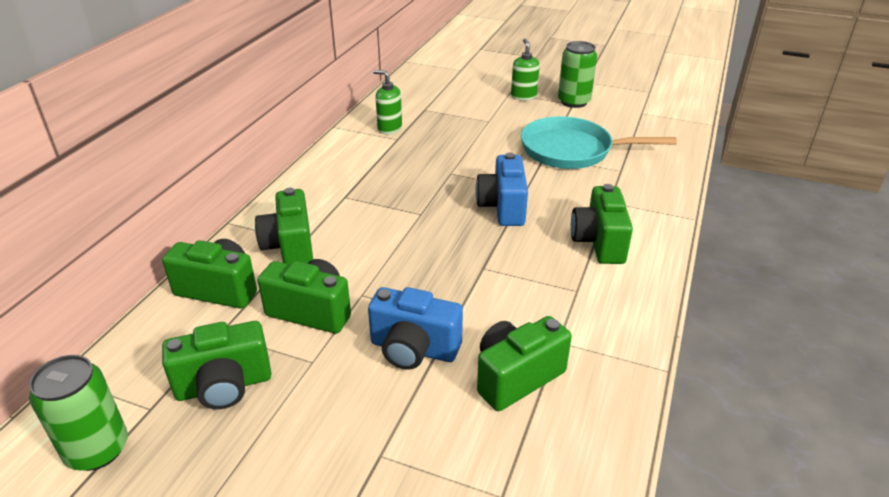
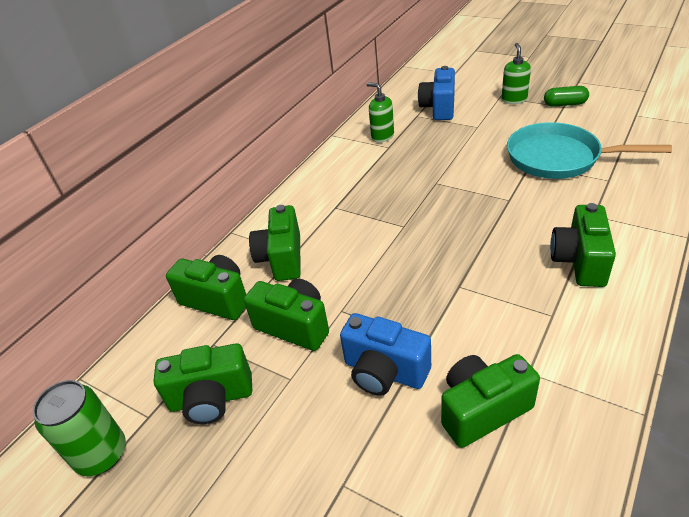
camera: 15 degrees right, 5 degrees up
(503, 207) = (484, 220): blue camera -> blue camera (439, 108)
(574, 102) = (564, 104): green can -> green capsule

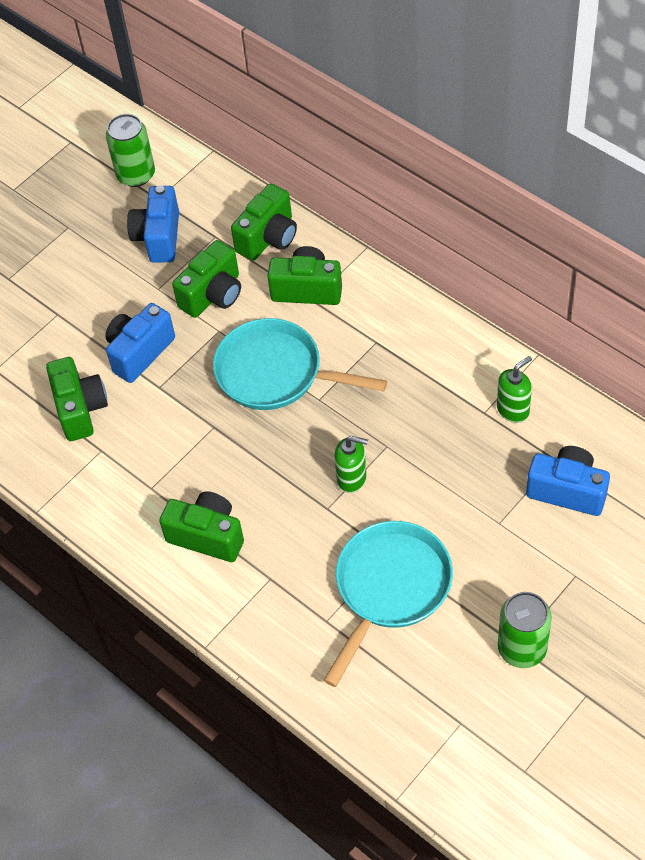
camera: 100 degrees right, 15 degrees up
(211, 399) = (158, 237): green camera -> blue camera
(383, 258) = (276, 373): none -> turquoise pan
(514, 99) = (559, 590): green soap dispenser -> green soap dispenser (352, 478)
(564, 104) = (522, 648): green capsule -> green can

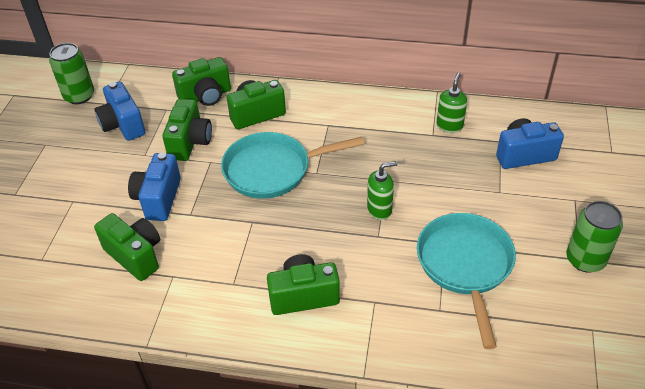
camera: 35 degrees left, 10 degrees down
(268, 237) = (206, 96): green camera -> green camera turned 60 degrees clockwise

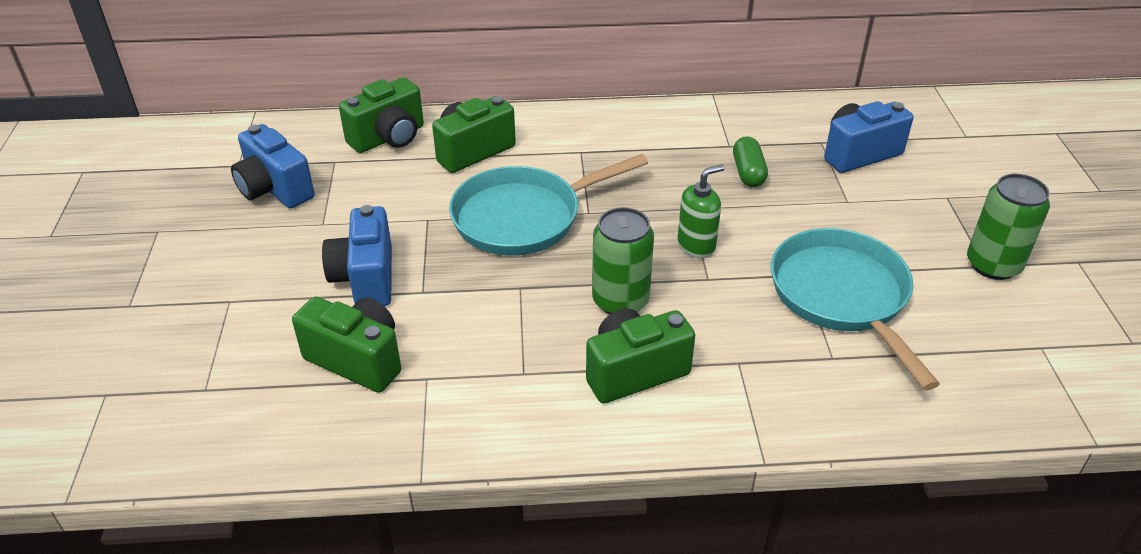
camera: 15 degrees left, 5 degrees down
(79, 96) = (192, 160): green can -> green can (620, 300)
(190, 142) = (387, 199): green camera -> none
(437, 158) = (748, 172): none -> green capsule
(449, 126) = (747, 132): green soap dispenser -> none

